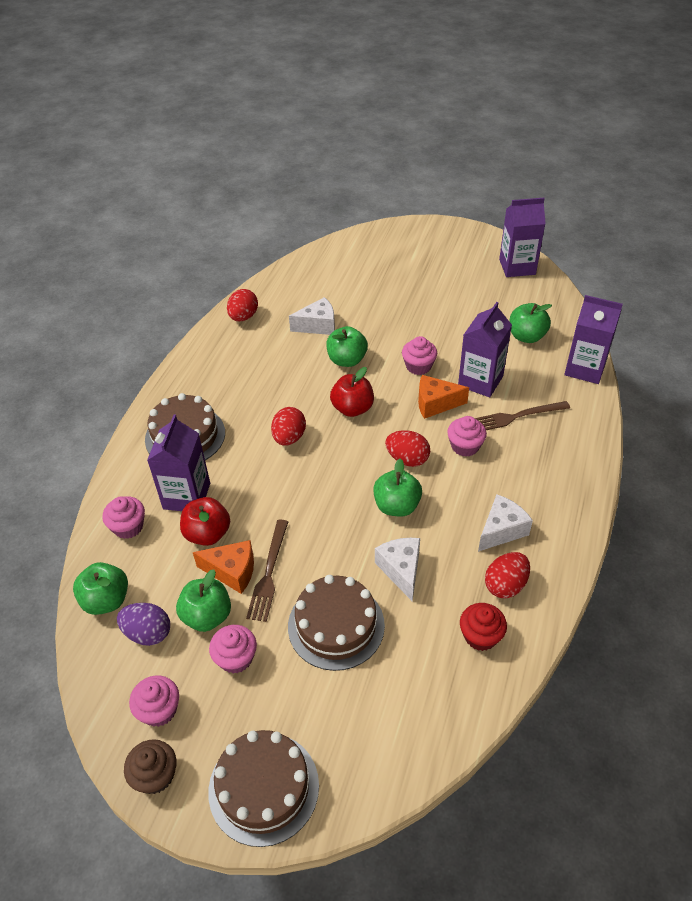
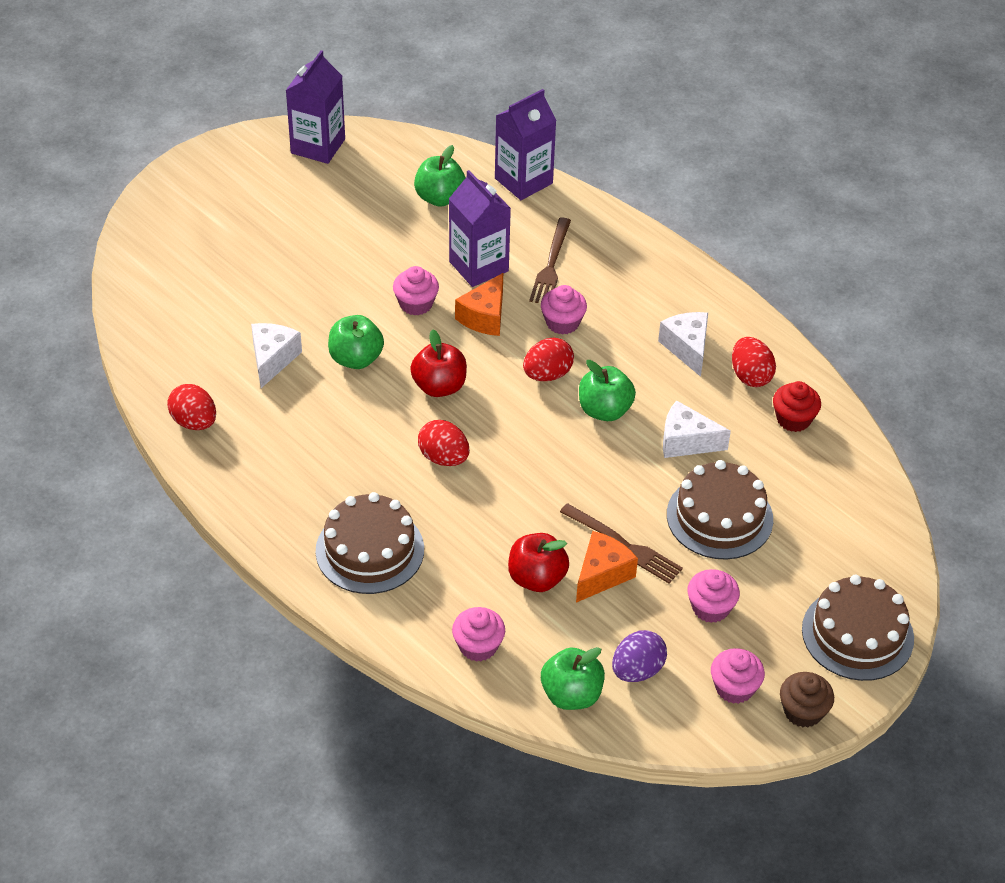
camera: 65 degrees left, 0 degrees up
(187, 496) = (468, 579): purple carton -> none
(207, 616) = (646, 614): green apple -> none

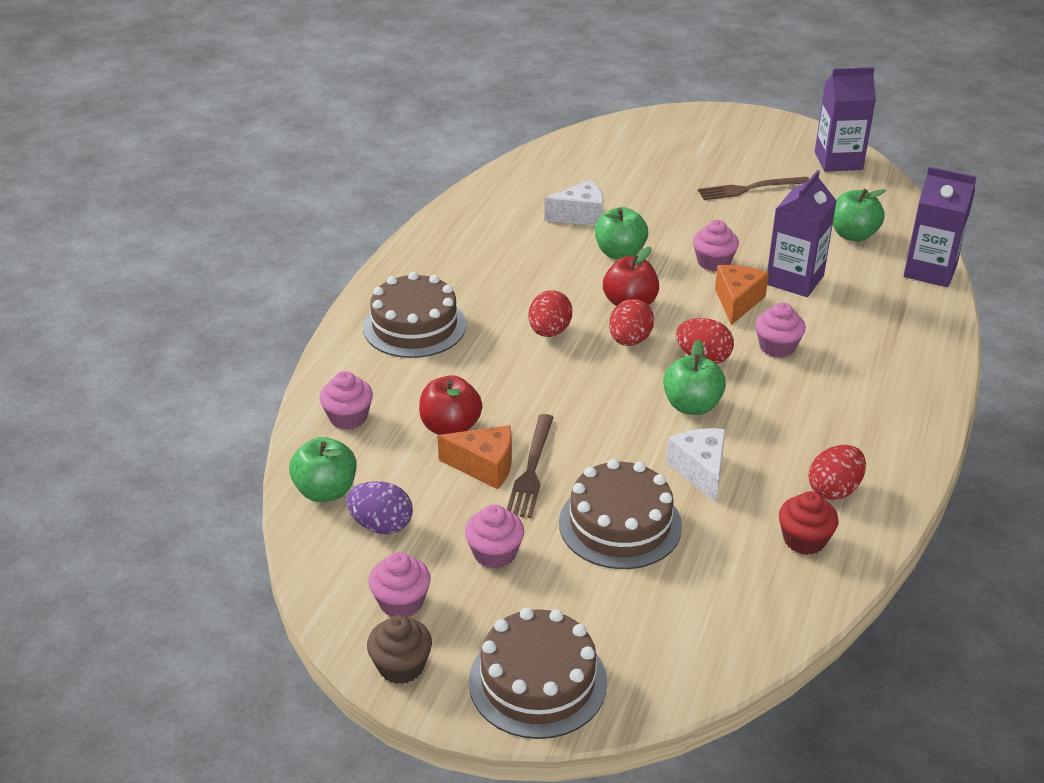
camera: 65 degrees right, 10 degrees down
(194, 422) = (482, 204): red egg -> red egg (629, 341)
(484, 316) = (737, 302): orange cheese -> orange cheese turned 105 degrees clockwise
(551, 265) = (842, 318): brown fork -> brown fork (750, 189)
(687, 348) = (827, 434): white cheese -> none

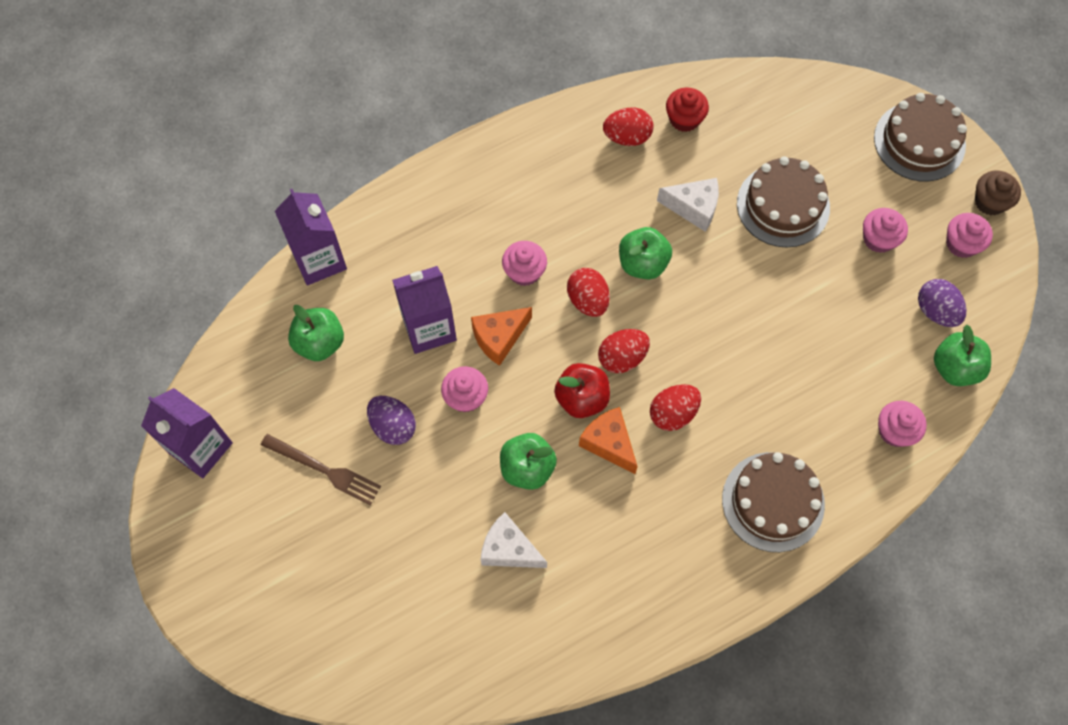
camera: 140 degrees left, 30 degrees up
(450, 427) = (827, 366): red apple -> none
(484, 466) = (831, 312): orange cheese -> orange cheese (609, 443)
(531, 469) = (801, 287): brown fork -> none
(700, 471) = (693, 208): white cheese -> white cheese turned 105 degrees counterclockwise
(739, 226) = (393, 426): none -> purple egg

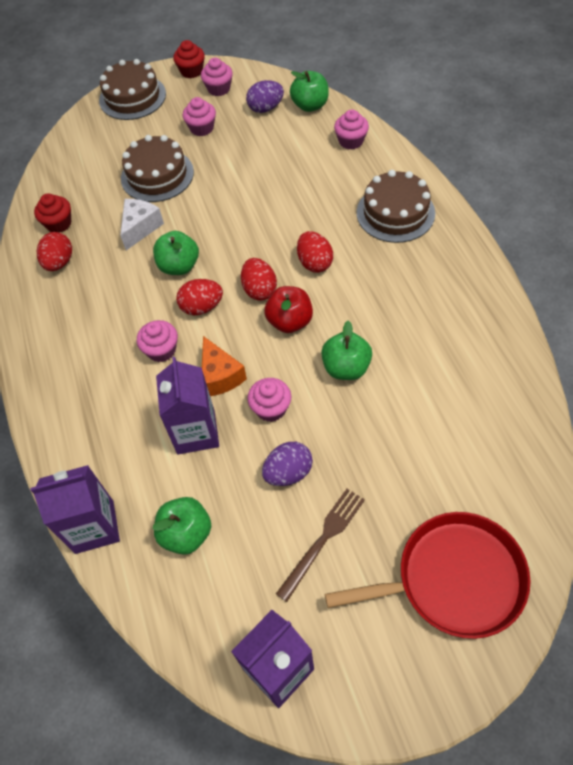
camera: 75 degrees left, 10 degrees down
(295, 599) = (453, 579): none -> red pan
(509, 549) = (418, 389): white cheese -> none
(609, 443) = (333, 307): orange cheese -> none
(990, 202) = (191, 71): brown cupcake -> red cupcake

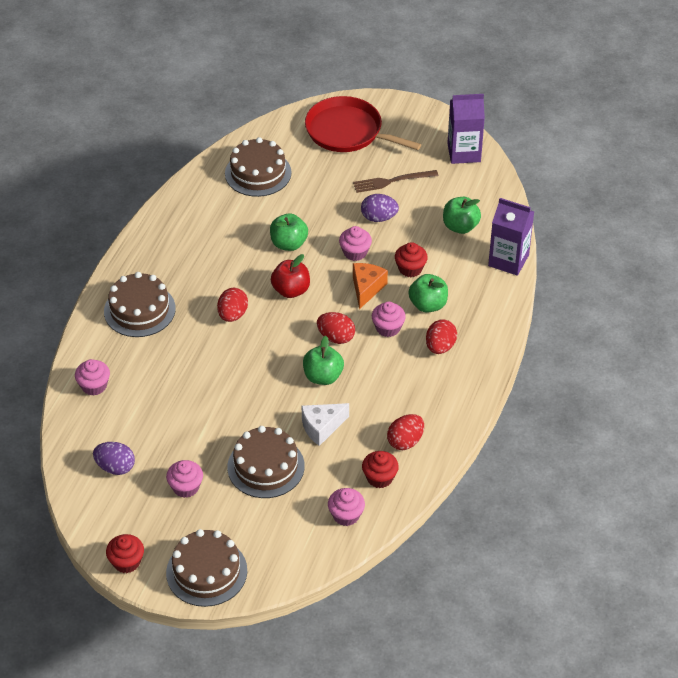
camera: 145 degrees left, 10 degrees down
(196, 432) = (410, 269): purple carton -> red cupcake
(219, 89) = (127, 520): pink cupcake -> pink cupcake (346, 515)
(259, 290) = (287, 322): red egg -> red egg (440, 347)
(310, 105) = (80, 442): green apple -> green apple (428, 305)
(476, 429) = (258, 173): none -> brown cake

